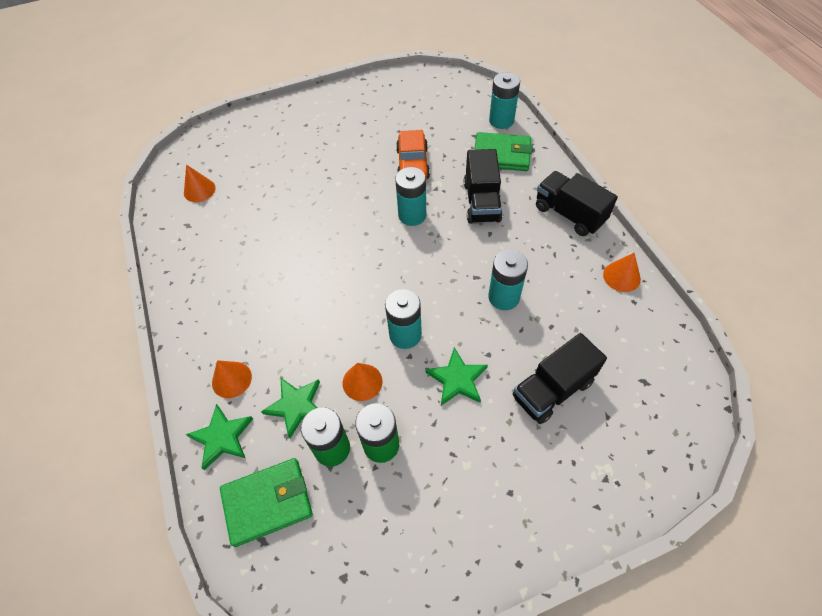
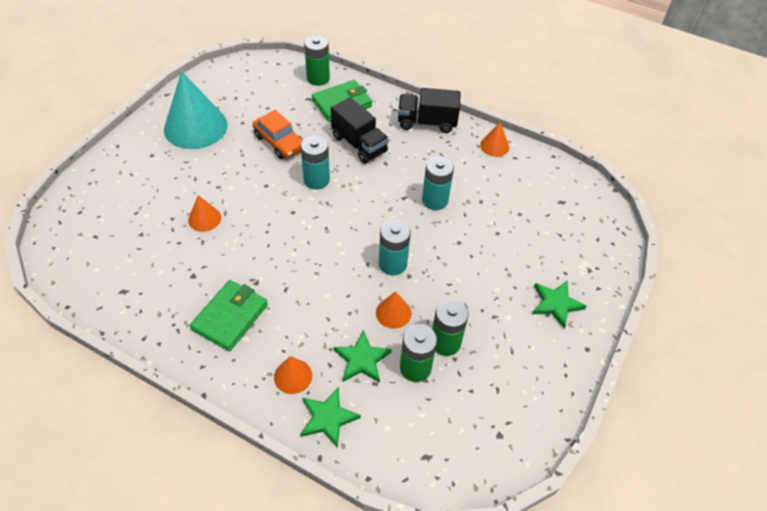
camera: 45 degrees left, 5 degrees down
(199, 190) = (103, 257): orange cone -> orange cone (204, 219)
(267, 502) = (405, 432): green wallet -> green wallet (230, 317)
(359, 117) = (195, 127): none -> turquoise cone
(457, 379) = (454, 270): green star -> green star (556, 304)
(501, 120) = (318, 78): turquoise battery -> green battery
(552, 389) = (516, 239): black truck -> none

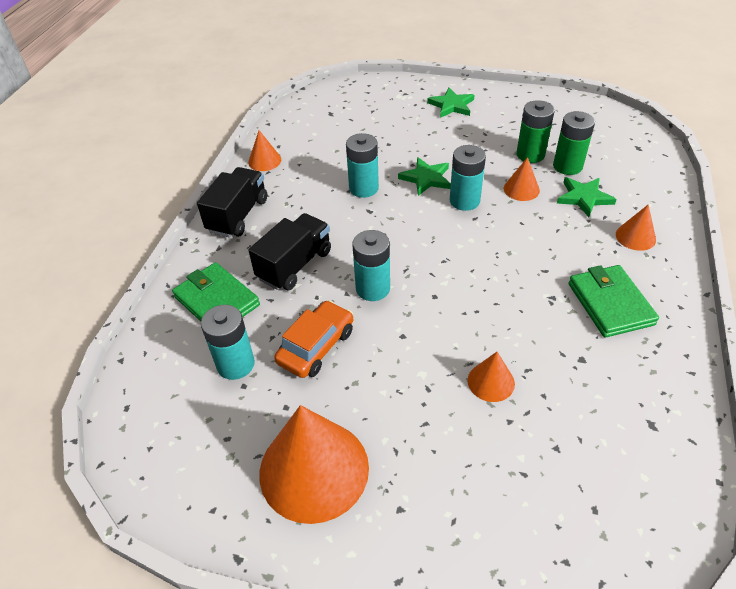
camera: 100 degrees left, 5 degrees down
(195, 127) = (314, 469): turquoise cone -> orange cone
(230, 317) = (610, 304): green wallet -> green wallet turned 60 degrees clockwise
(285, 106) = (235, 364): none -> turquoise battery
(318, 78) = (162, 343): green battery -> none
(328, 418) = (654, 205): green star -> green star (426, 178)
(427, 122) = (238, 215): black truck -> black truck turned 150 degrees counterclockwise

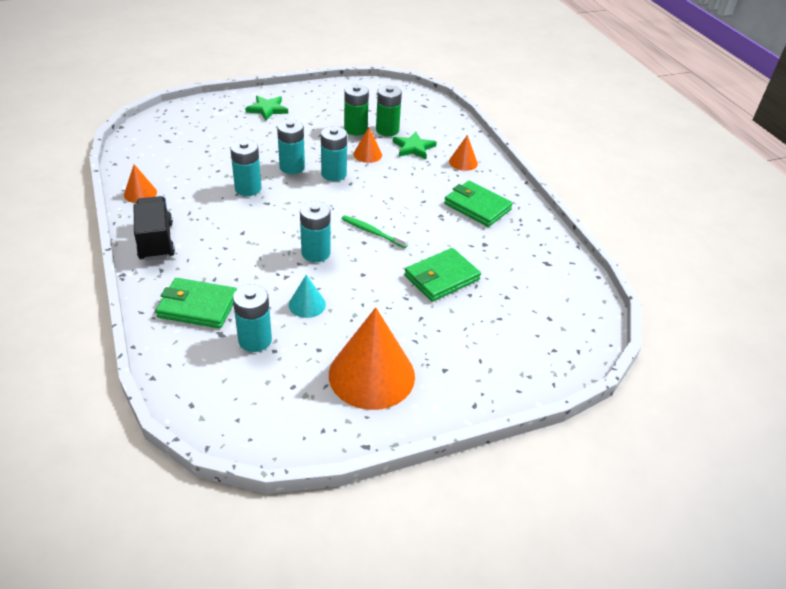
camera: 40 degrees left, 5 degrees down
(295, 265) = (240, 259): black truck -> none
(316, 346) = (307, 304): orange car -> turquoise cone
(426, 178) = (292, 167): green star -> turquoise battery
(453, 288) = (372, 232): none -> green toothbrush
(491, 382) = (441, 278): orange cone -> green wallet

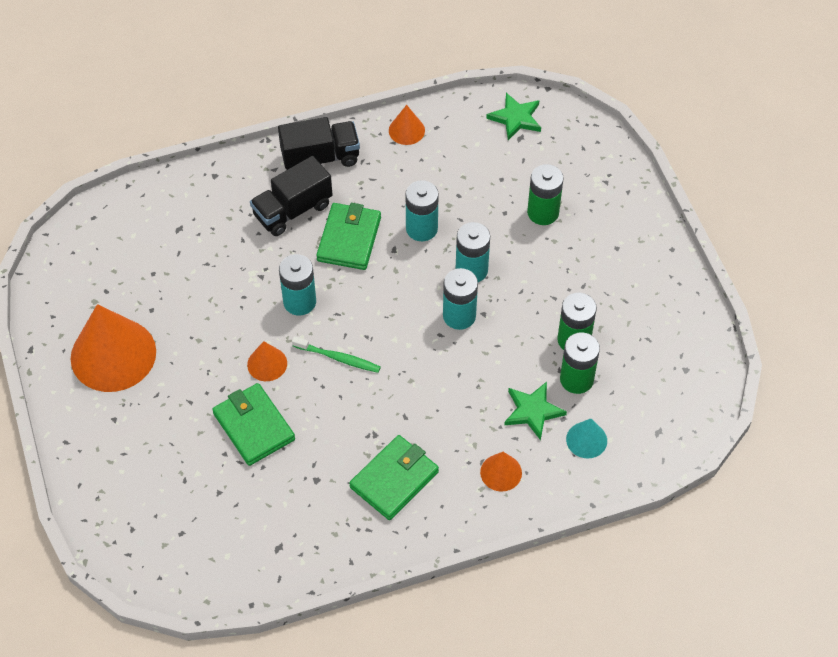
camera: 95 degrees right, 15 degrees up
(198, 306) = (217, 206): green wallet -> green wallet (349, 239)
(214, 257) = (292, 210): none -> black truck
(243, 135) = (543, 212): none -> green battery
(255, 340) = (167, 257): turquoise battery -> none
(267, 109) = (613, 233): green star -> green star (515, 118)
(307, 304) = (216, 297): turquoise cone -> turquoise cone (586, 440)
(367, 154) = (510, 354): orange cone -> orange cone (267, 364)
(372, 232) = (338, 358): green toothbrush -> green toothbrush turned 75 degrees clockwise

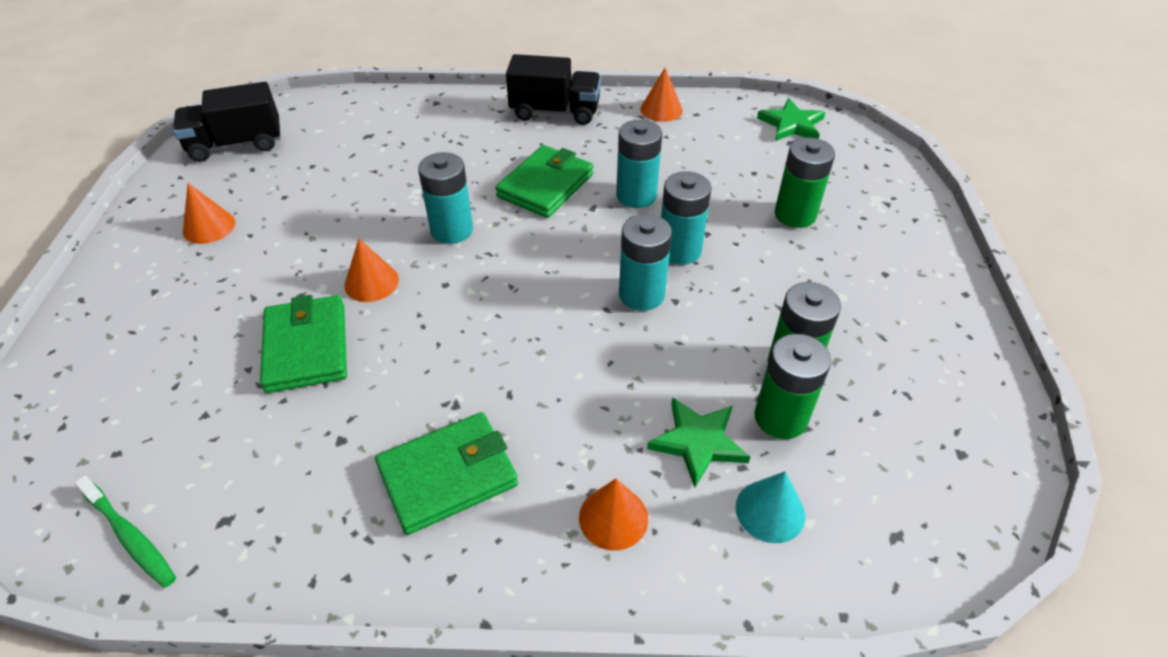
camera: 20 degrees right, 10 degrees down
(113, 354) = (209, 227): orange cone -> orange cone, size x0.47
(292, 210) = (498, 147): black truck -> black truck (236, 144)
(338, 358) = (461, 300): green toothbrush -> green toothbrush (130, 536)

